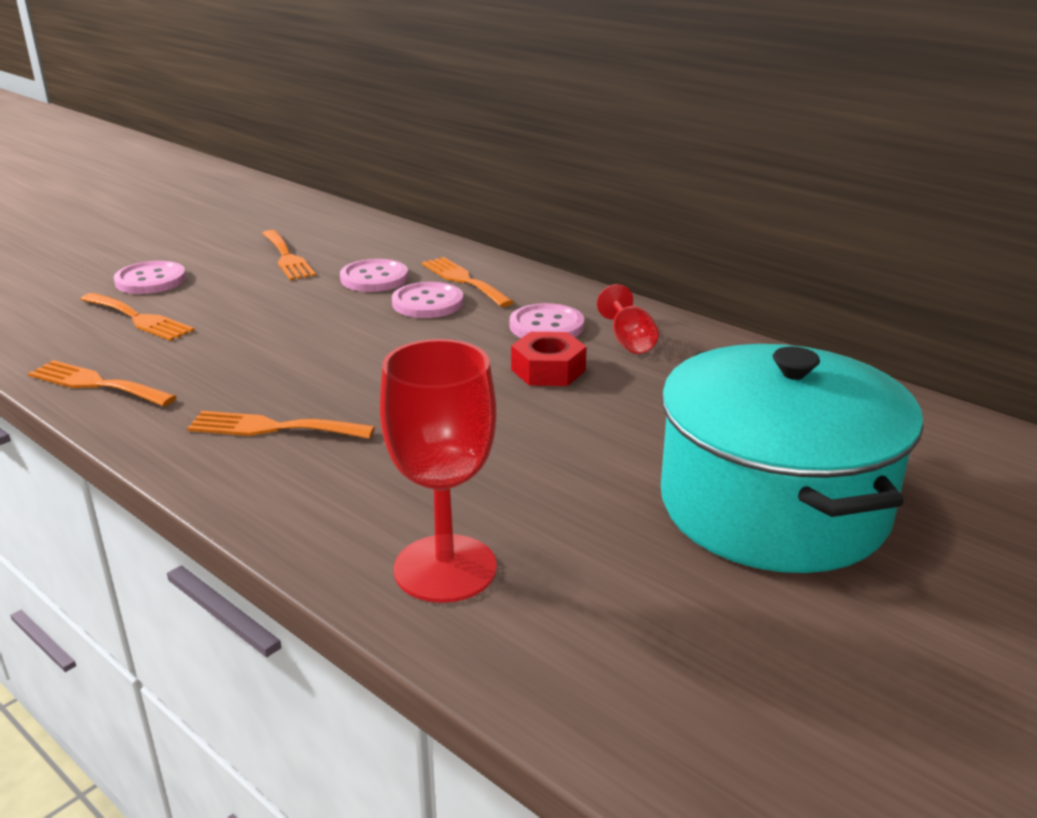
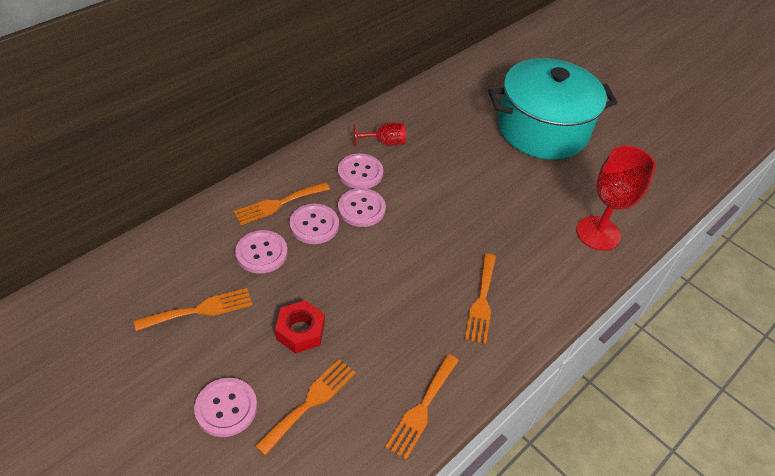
camera: 90 degrees left, 20 degrees up
(467, 330) = (361, 209): none -> pink button
(548, 370) = (418, 179): red nut -> red nut (300, 331)

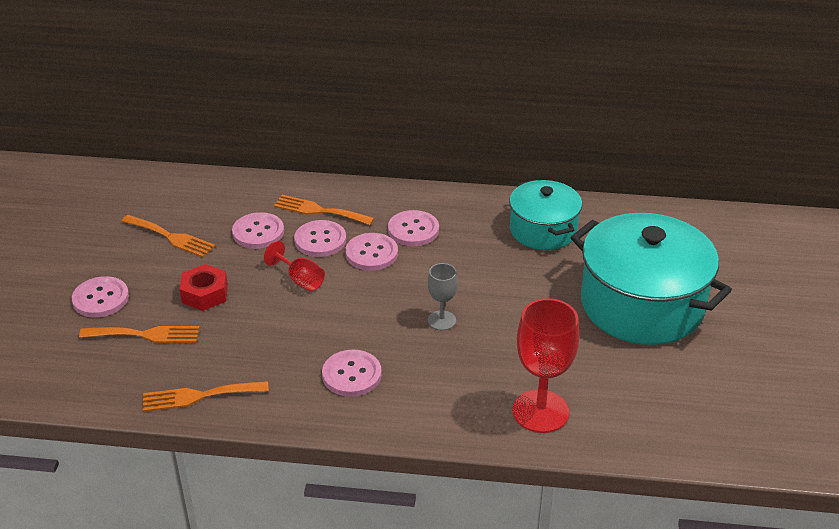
camera: 55 degrees right, 10 degrees down
(385, 142) = (471, 222): red goblet -> red goblet (300, 280)
(430, 119) = (543, 230): none -> turquoise pot
(470, 221) = (441, 320): none -> grey goblet
(481, 301) = (351, 375): orange fork -> pink button

